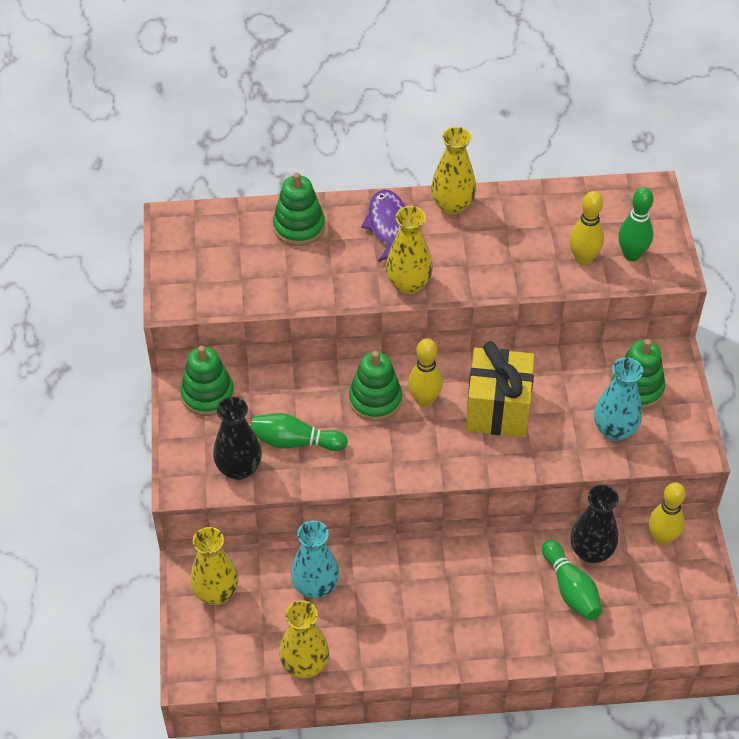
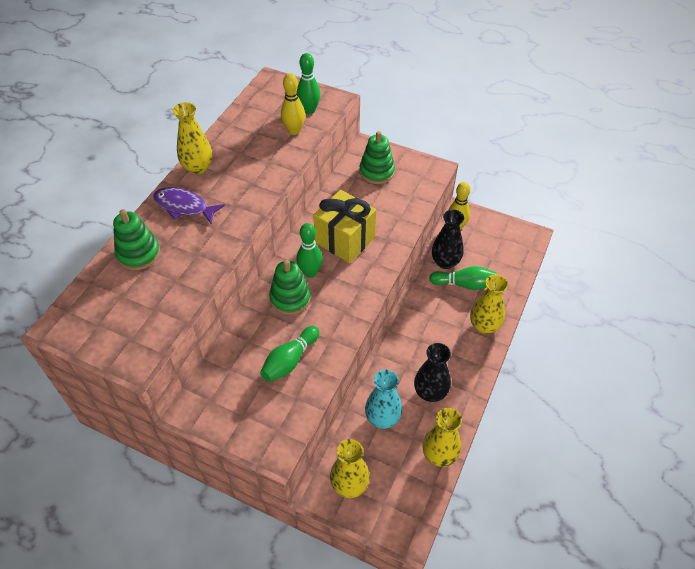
camera: 60 degrees left, 0 degrees up
(207, 395) = (208, 396): green stacking toy -> none
(239, 468) = (288, 406): black vase -> black vase (430, 392)
(408, 284) = (241, 219): yellow vase -> yellow vase (484, 326)
(424, 400) = (310, 272): yellow bowling pin -> green bowling pin
(614, 430) = (398, 195): turquoise vase -> none

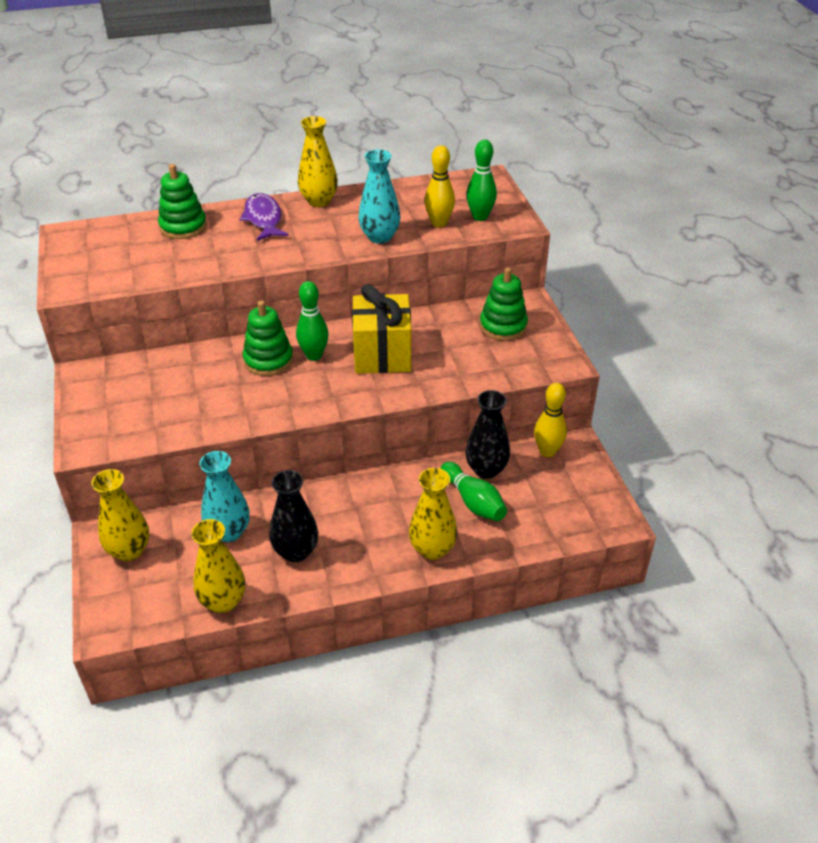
camera: 50 degrees right, 10 degrees down
(276, 165) = (379, 237): none -> turquoise vase
(290, 360) = (194, 400): green bowling pin -> none

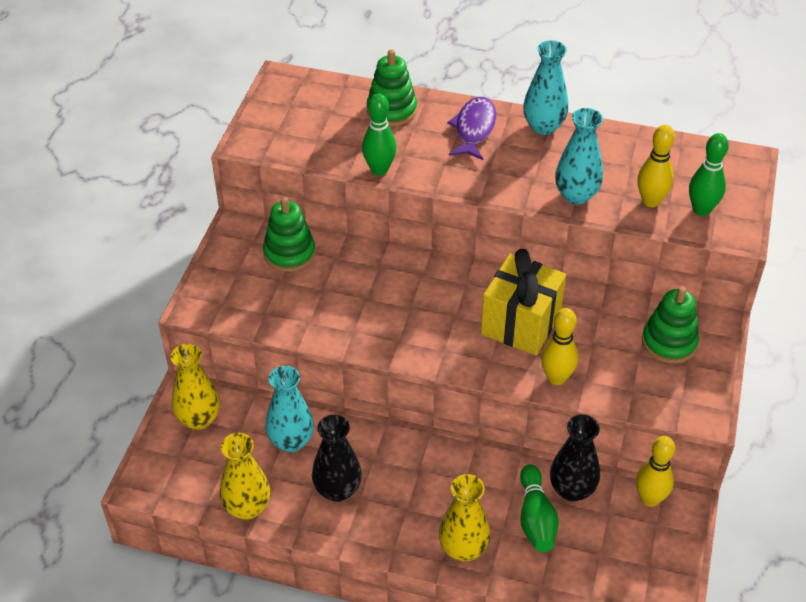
camera: 30 degrees right, 5 degrees up
(268, 360) = (407, 284): green stacking toy -> green stacking toy (289, 253)
(314, 355) = (453, 297): green bowling pin -> green bowling pin (379, 169)
(319, 201) = (543, 126): yellow vase -> turquoise vase
(438, 381) = (556, 378): none -> yellow bowling pin

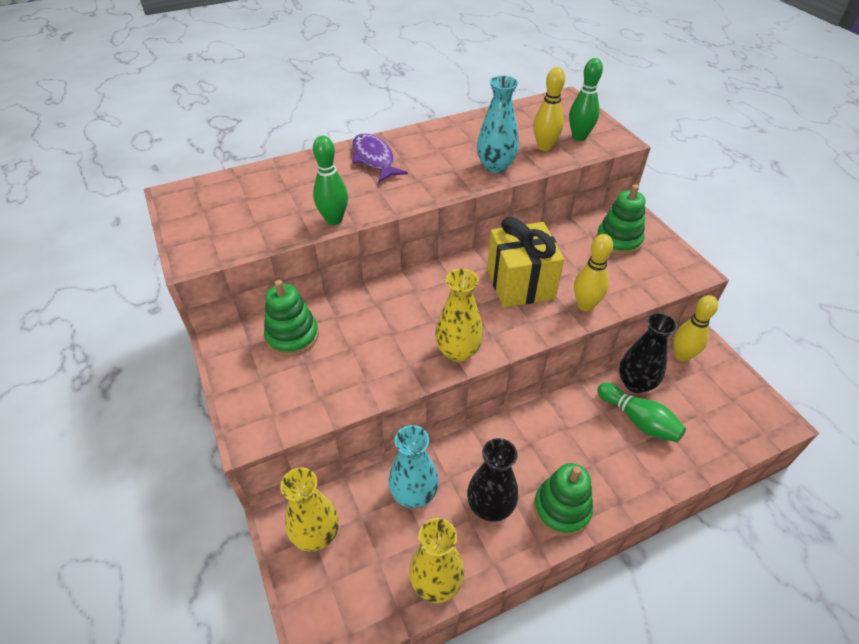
camera: 40 degrees left, 0 degrees up
(391, 110) = (296, 175): green stacking toy -> green stacking toy (561, 508)
(463, 549) = (622, 481): yellow vase -> yellow vase (458, 351)
(543, 126) = (420, 136): turquoise vase -> none

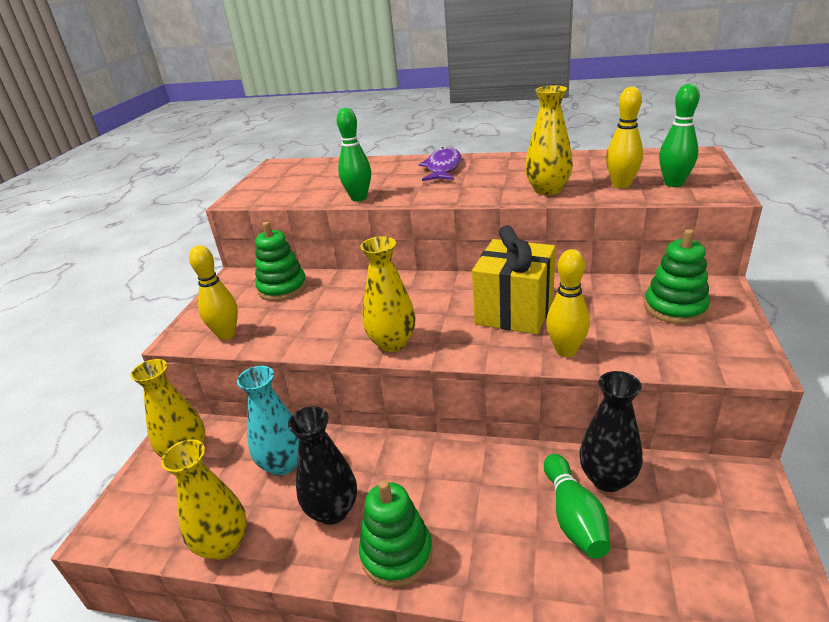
camera: 40 degrees right, 15 degrees down
(495, 166) = (547, 190): turquoise vase -> yellow vase
(682, 356) = (703, 478): yellow bowling pin -> yellow bowling pin (226, 334)

